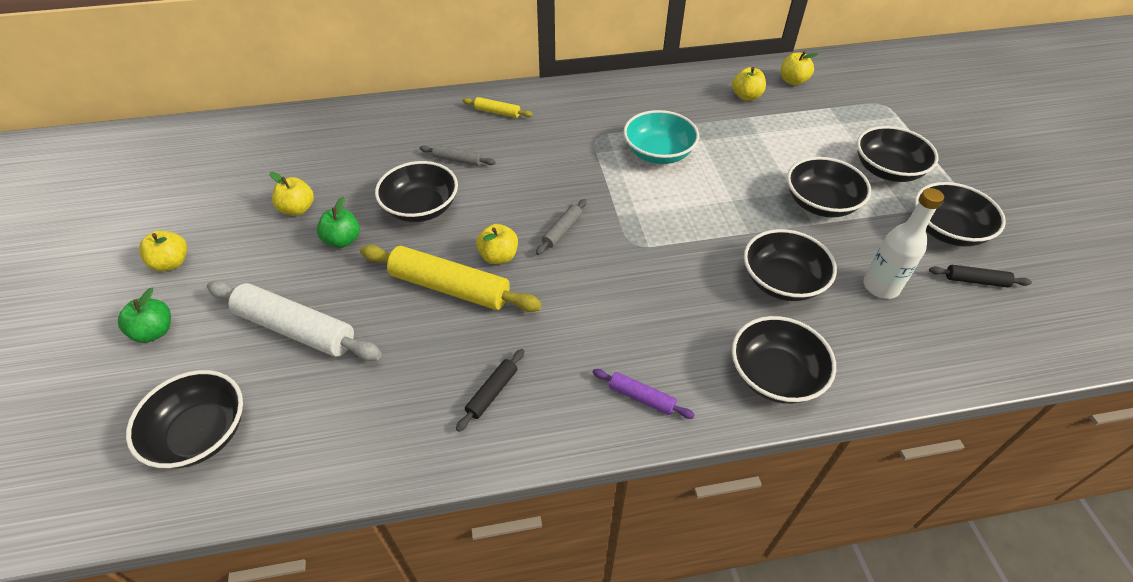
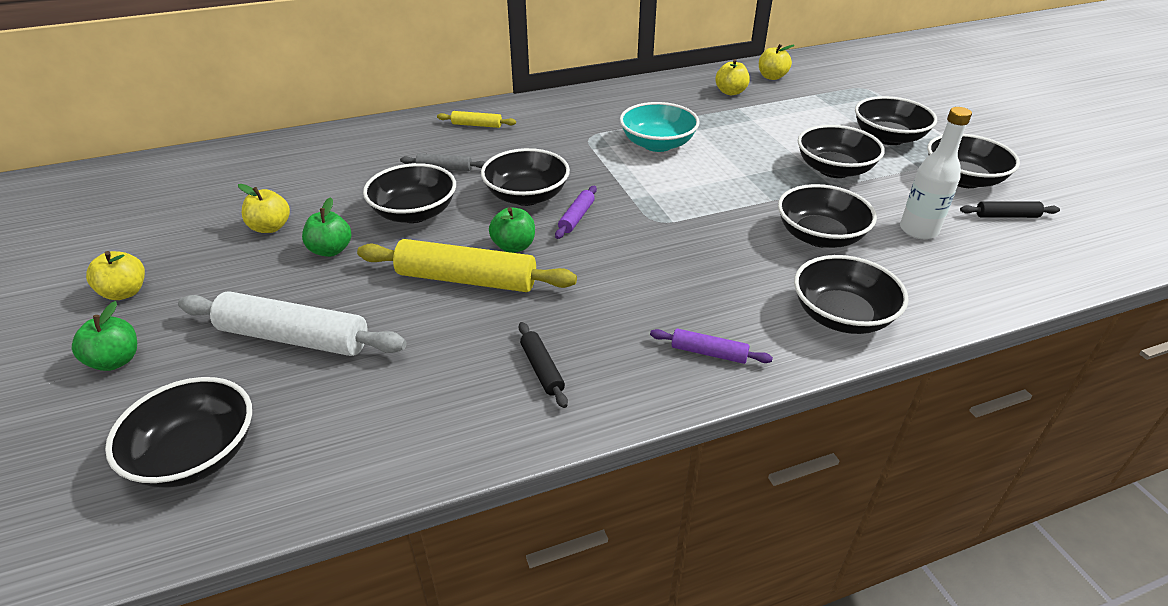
camera: 10 degrees left, 10 degrees down
(492, 393) = (542, 369): black rolling pin -> black rolling pin turned 45 degrees counterclockwise
(499, 256) = (514, 246): yellow apple -> green apple
(523, 201) = (526, 196): none -> black bowl
(562, 231) = (577, 217): grey rolling pin -> purple rolling pin

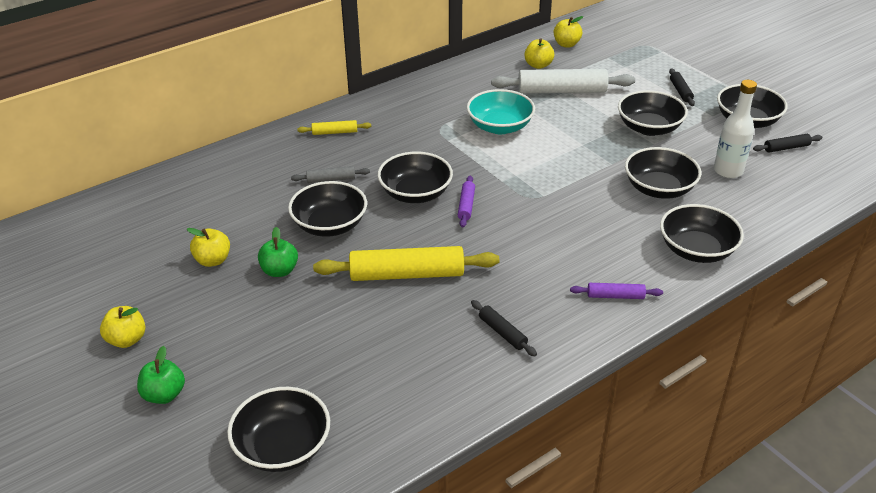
camera: 15 degrees left, 0 degrees up
(294, 337) = (298, 347): white rolling pin -> white rolling pin (562, 91)
(514, 246) = (429, 240): green apple -> none
(888, 137) = (680, 91): black bowl -> black rolling pin

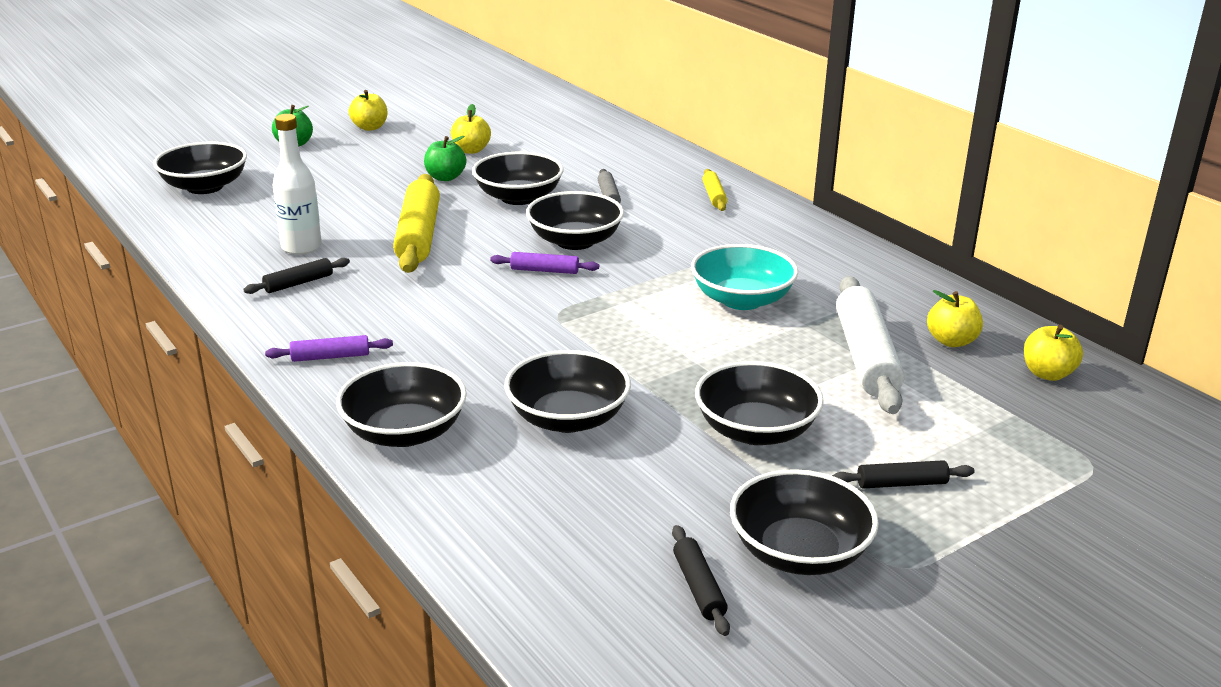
camera: 90 degrees right, 10 degrees down
(615, 296) = (330, 357): purple rolling pin -> purple rolling pin turned 75 degrees clockwise
(728, 171) = (616, 497): white bottle -> white bottle (301, 247)

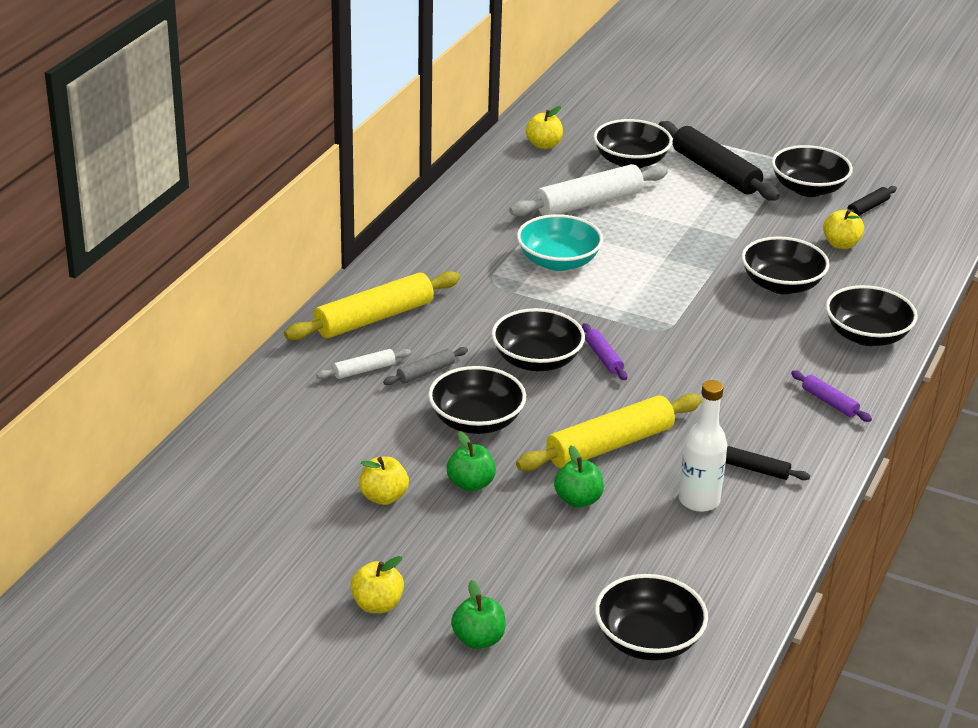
camera: 120 degrees left, 5 degrees up
(373, 206) = (578, 500): none -> green apple
(637, 177) = (364, 370): none -> white rolling pin
(714, 196) = (374, 318): yellow rolling pin -> yellow rolling pin, size x2.06
(755, 430) = (717, 222): black bowl -> black bowl (631, 161)
(901, 483) = (715, 172): black rolling pin -> black rolling pin, size x2.06
(951, 341) = (534, 178): yellow apple -> yellow apple (841, 244)

